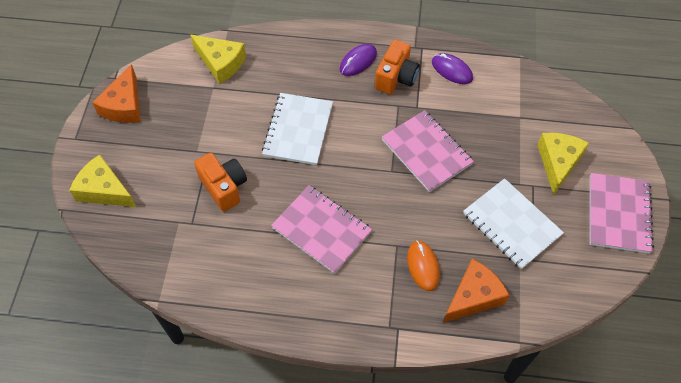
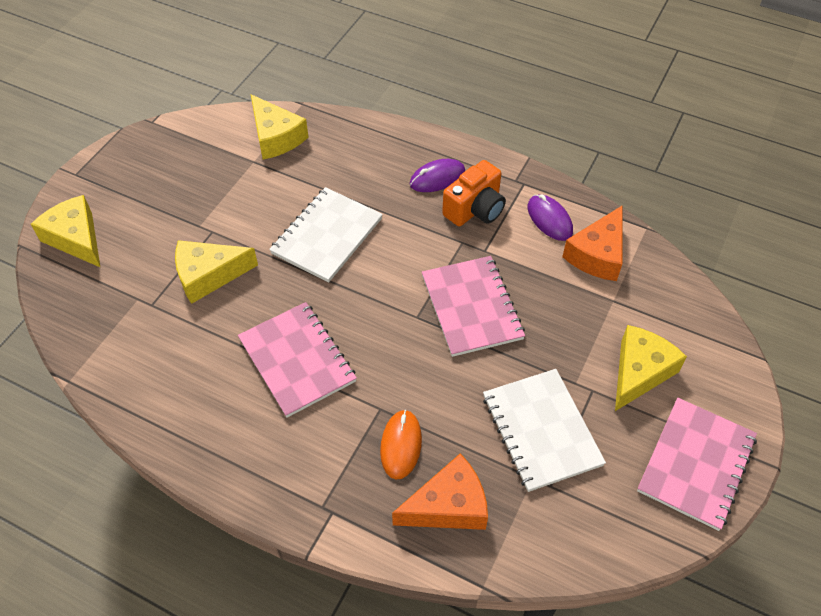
camera: 20 degrees right, 5 degrees down
(124, 105) = (146, 154): orange cheese -> orange cheese (597, 254)
(224, 187) = (208, 275): orange camera -> yellow cheese

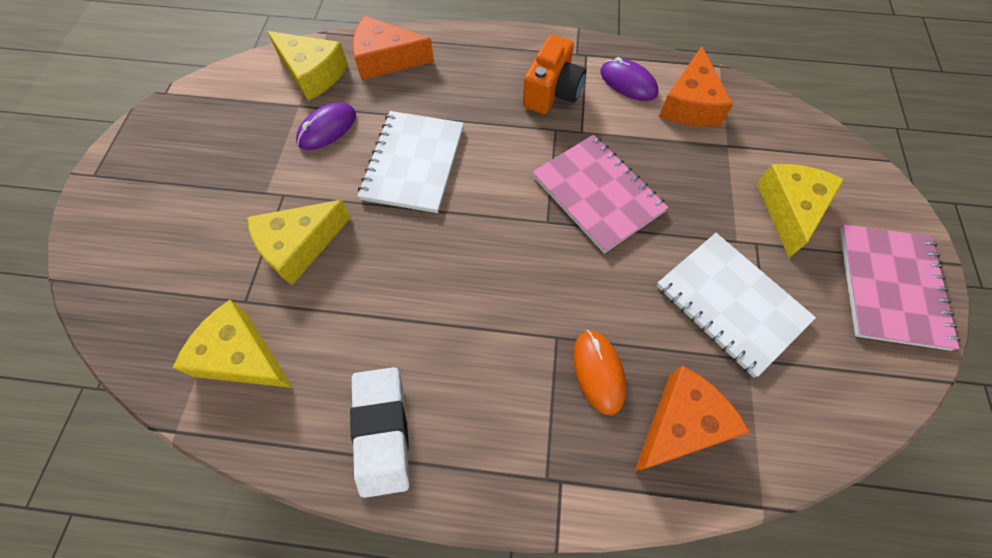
camera: 20 degrees left, 10 degrees up
(76, 238) = (121, 250): yellow cheese -> yellow cheese (242, 356)
(214, 431) = (382, 432): none -> white eraser
(297, 360) = (441, 312): pink notebook -> none
(342, 141) = (386, 60): none -> orange cheese
(437, 178) = (500, 71): purple mouse -> purple mouse (327, 129)

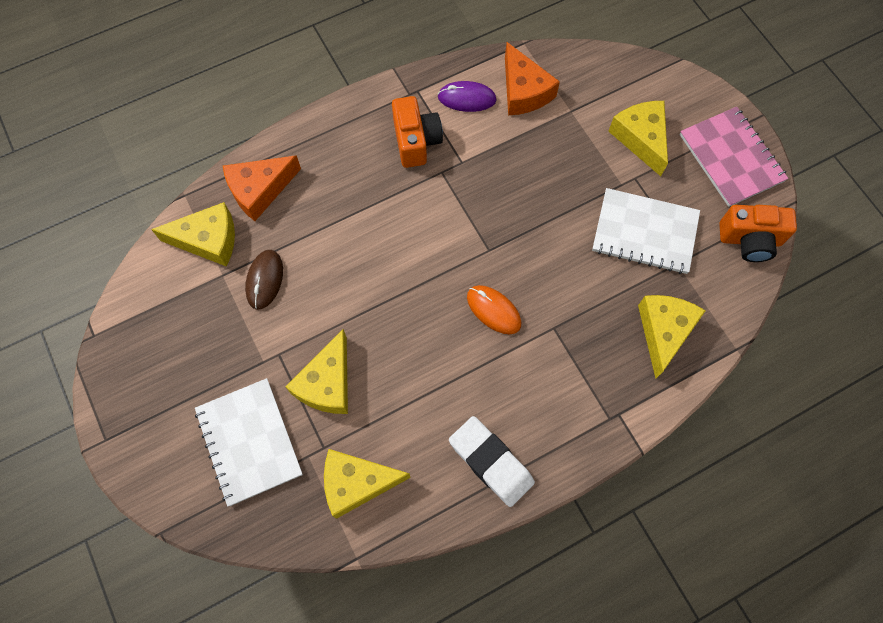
camera: 35 degrees left, 5 degrees up
(327, 129) = (265, 280): purple mouse -> brown mouse
(413, 163) = (357, 266): white notebook -> white notebook (249, 442)
(597, 194) = (508, 207): pink notebook -> none
(598, 372) = (595, 333): orange mouse -> orange mouse (493, 310)
(681, 424) = (663, 332): orange cheese -> yellow cheese
(861, 389) = (750, 240): none -> orange camera

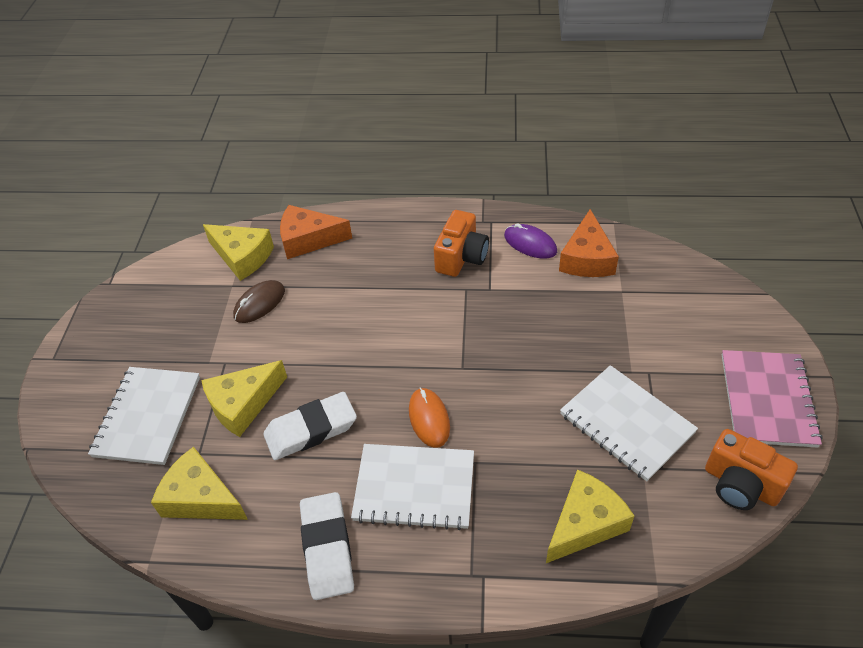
camera: 35 degrees right, 20 degrees down
(404, 373) = (311, 430): none -> white eraser
(522, 375) = (414, 487): none -> white notebook
(641, 138) = (678, 342): yellow cheese -> none

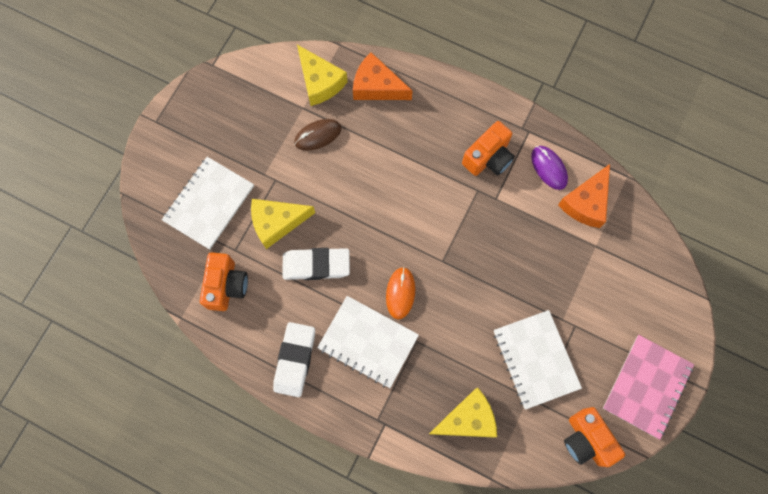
camera: 20 degrees right, 25 degrees up
(201, 498) = (226, 286): yellow cheese -> orange camera

